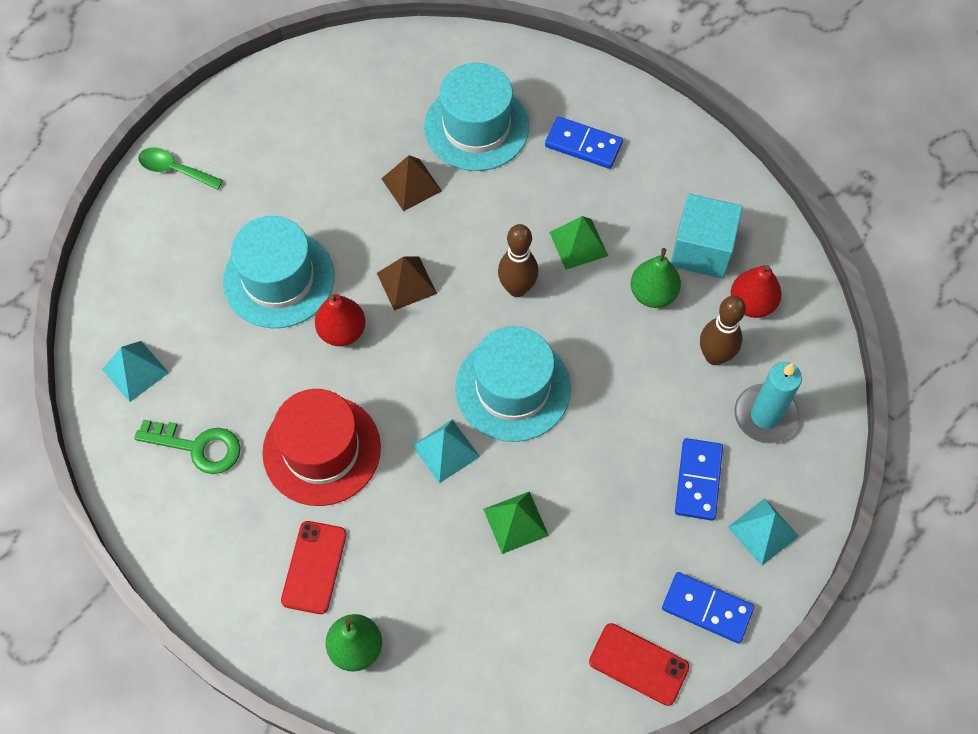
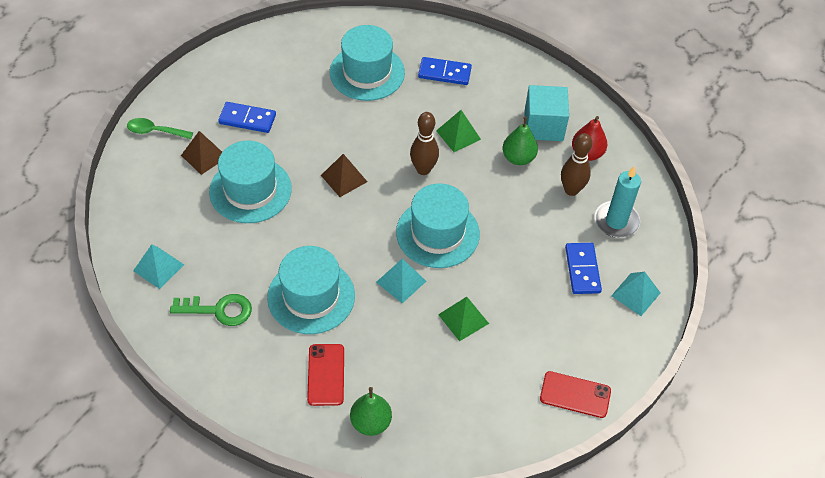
camera: 15 degrees left, 10 degrees down
(321, 450) = (311, 296): red hat -> turquoise hat
(342, 331) = (305, 217): red pear -> none
(411, 184) = (331, 115): brown pyramid -> brown pyramid (204, 156)
(707, 608) = (612, 350): blue domino -> blue domino (247, 119)

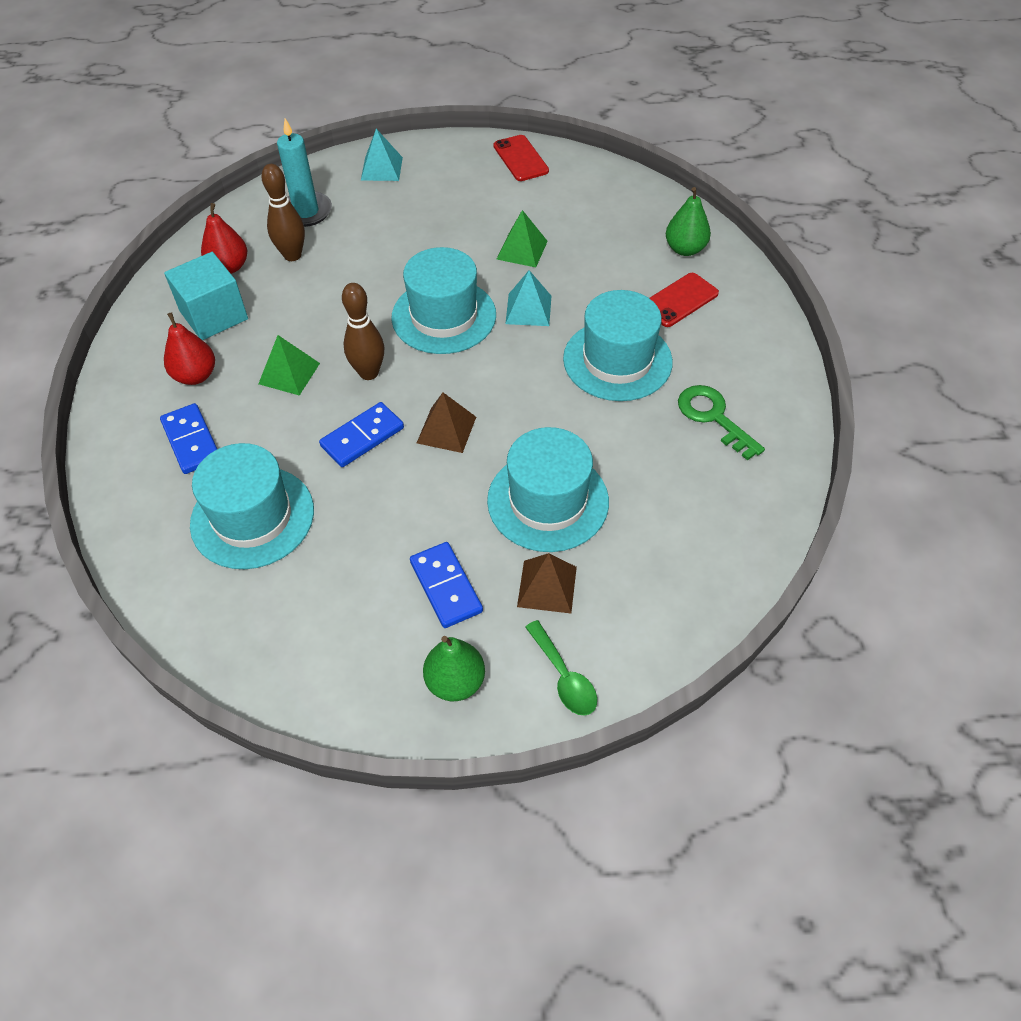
camera: 125 degrees left, 0 degrees up
(158, 267) = (730, 505): turquoise pyramid -> none
(495, 95) = (195, 376): none -> red pear
(518, 158) = (282, 311): green pear -> green pear (455, 681)
(582, 270) = (387, 207): blue domino -> blue domino (362, 437)

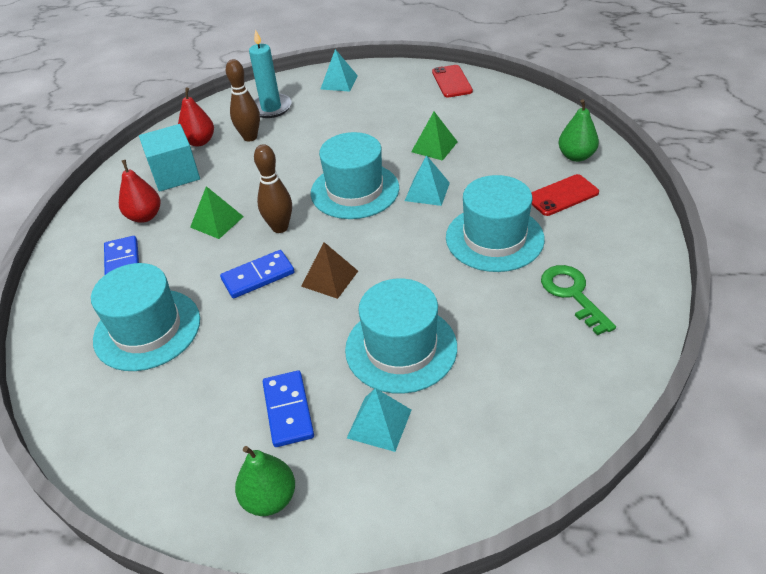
camera: 15 degrees right, 10 degrees down
(547, 586) = (379, 423): brown pyramid -> turquoise pyramid
(563, 676) = (372, 511): green spoon -> none

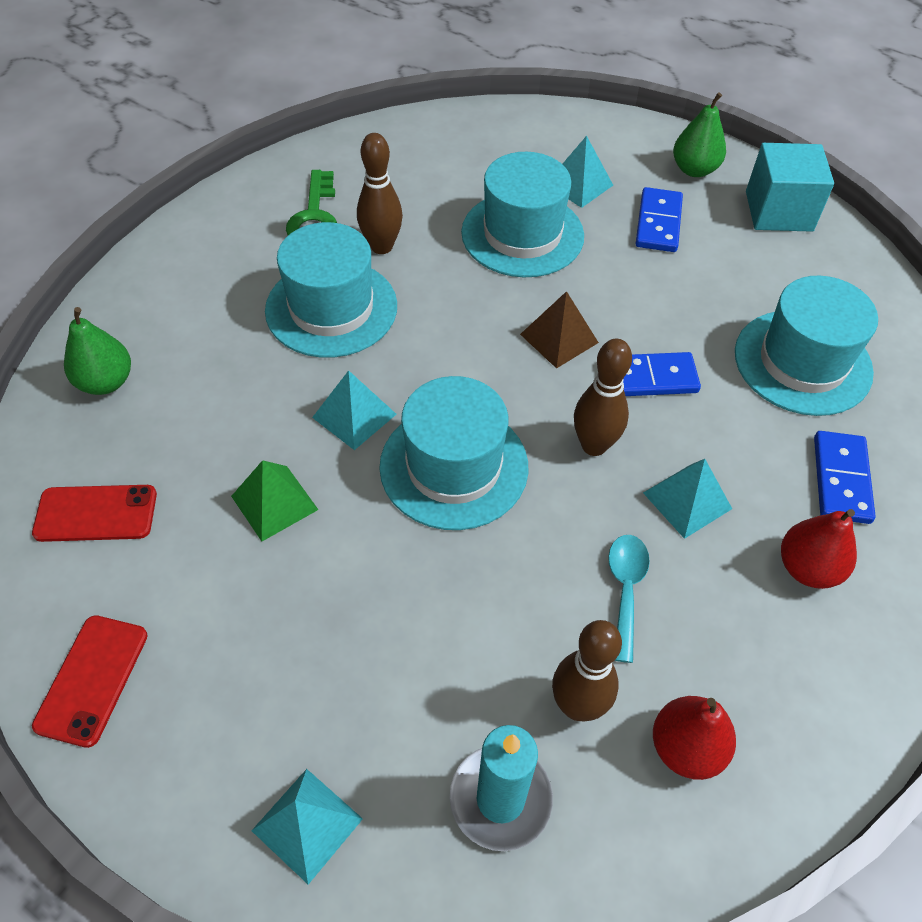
camera: 160 degrees left, 10 degrees up
(175, 174) = (747, 659): turquoise cube -> turquoise cube (778, 211)
(217, 222) = (687, 500): green pyramid -> turquoise pyramid
(240, 177) = (625, 590): none -> turquoise spoon
(500, 292) = (381, 246): none -> brown bowling pin
(562, 195) = (195, 329): red phone -> red phone (96, 513)

